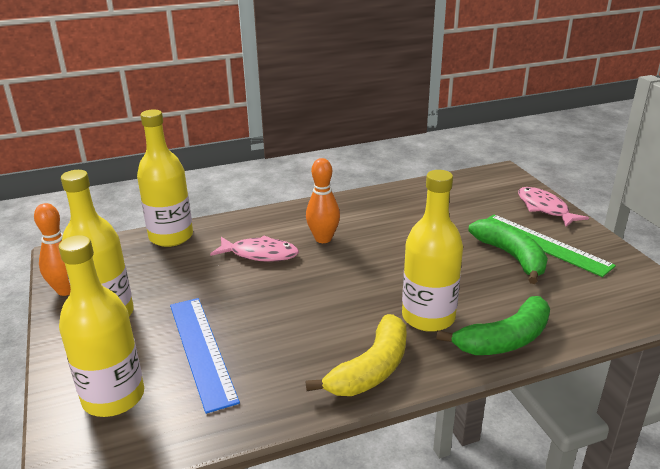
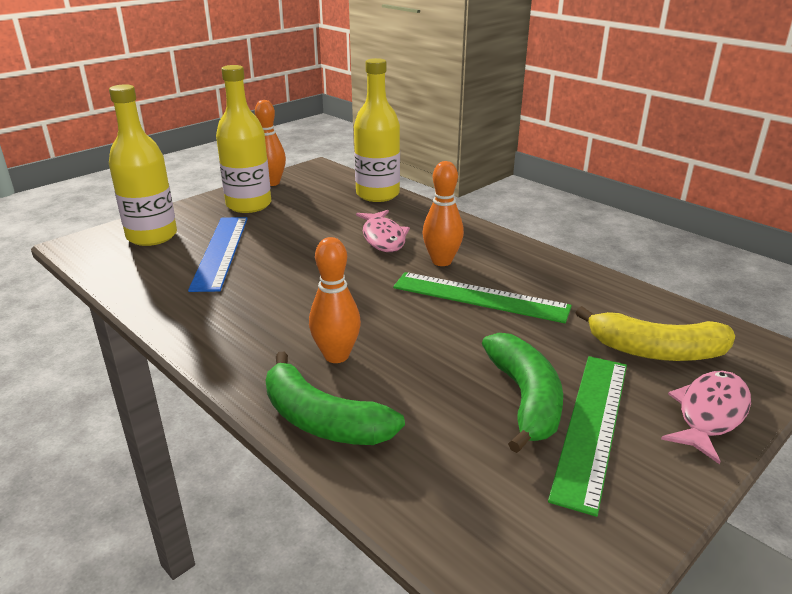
camera: 65 degrees right, 0 degrees up
(202, 350) = (221, 252): blue ruler -> blue ruler turned 45 degrees counterclockwise
(371, 369) = (227, 338): yellow banana -> yellow banana (656, 351)
(386, 238) = (480, 297): none -> green ruler
(428, 317) = (336, 356): yellow bottle -> orange bowling pin
(511, 256) = (525, 399): green banana -> green banana turned 45 degrees counterclockwise

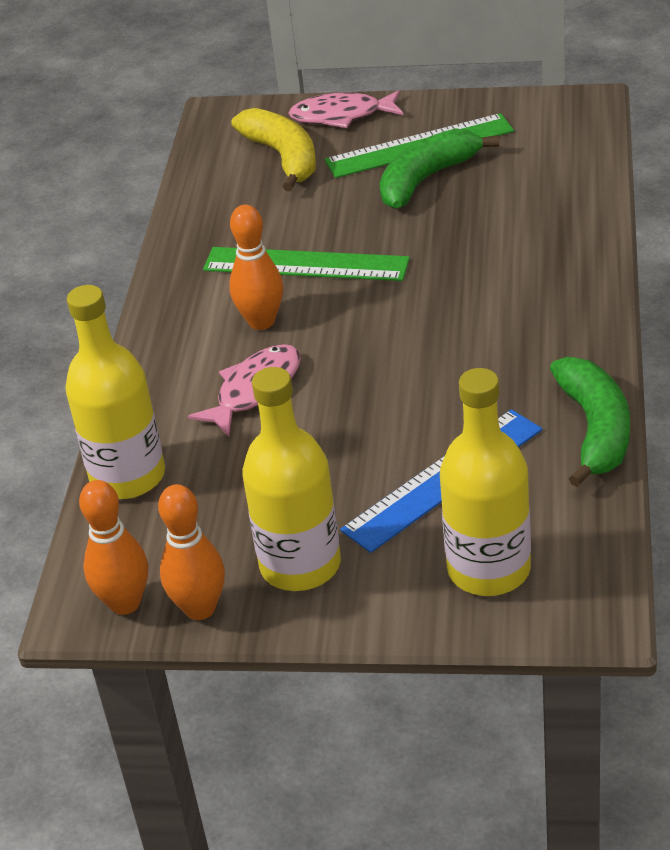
camera: 125 degrees left, 10 degrees up
(322, 420) = (575, 237): green banana -> green banana (595, 430)
(336, 356) = (500, 279): orange bowling pin -> orange bowling pin (125, 603)
(480, 297) = (306, 265): green ruler -> green ruler turned 60 degrees counterclockwise

